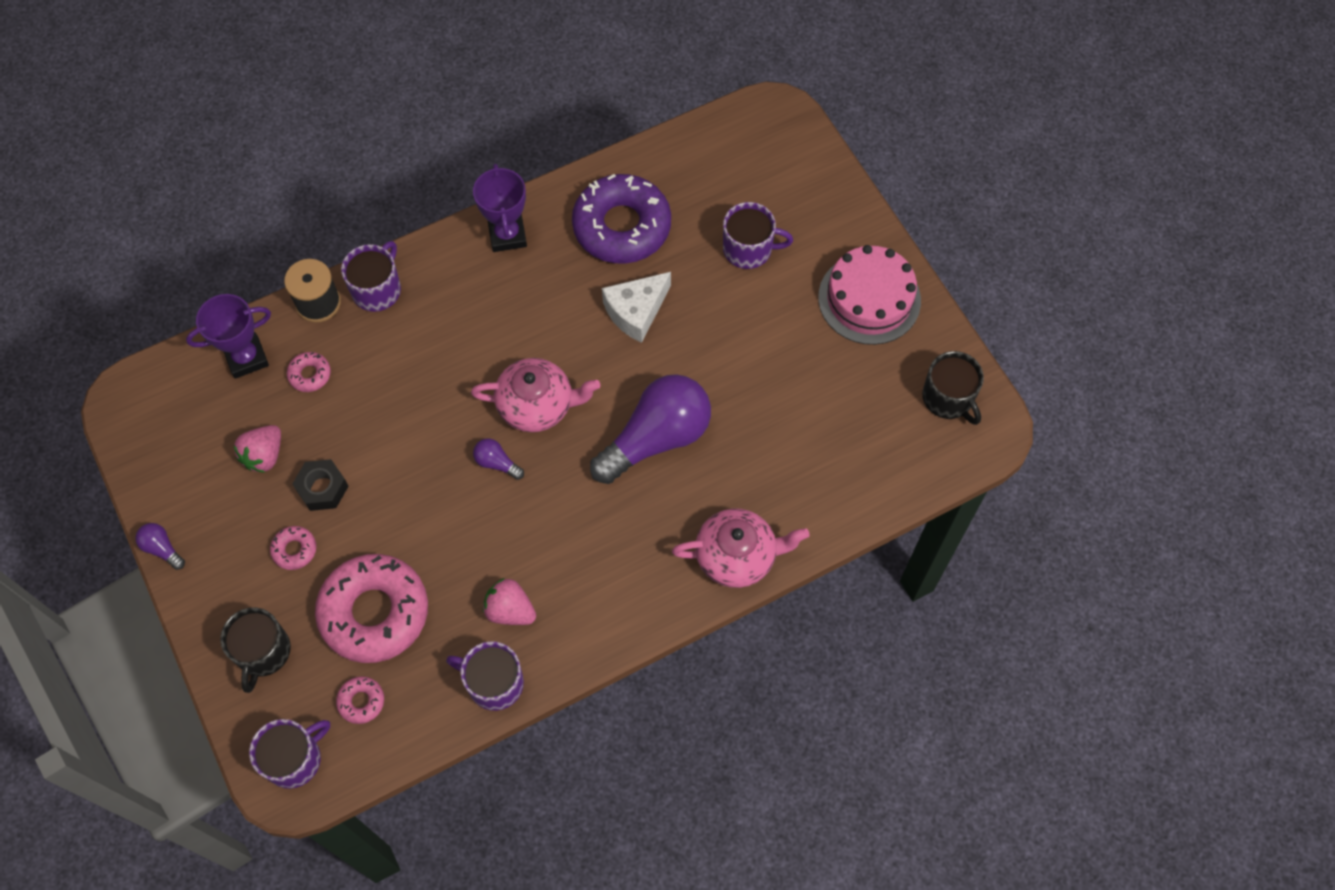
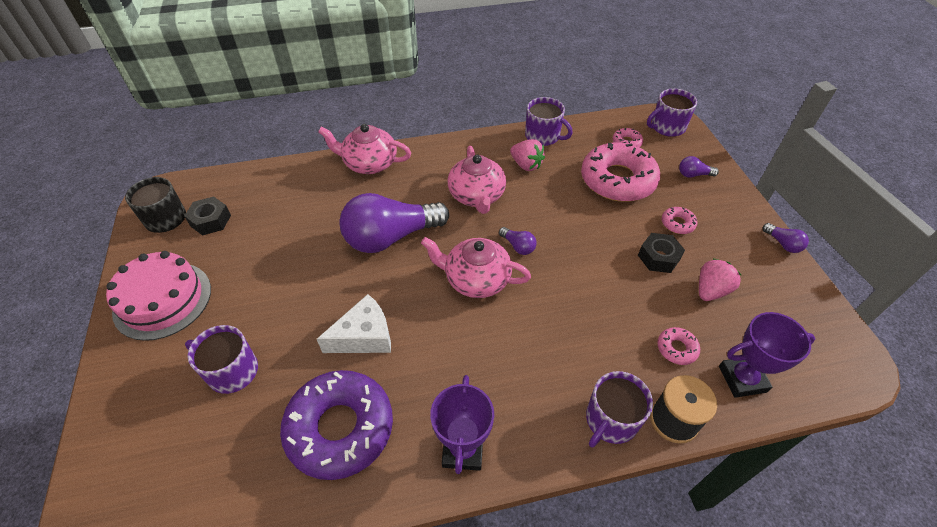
camera: 165 degrees left, 15 degrees down
(263, 652) = (693, 175): black mug -> purple light bulb
(567, 532) = (476, 196): none -> pink teapot
(891, 408) = (210, 220): none -> black nut

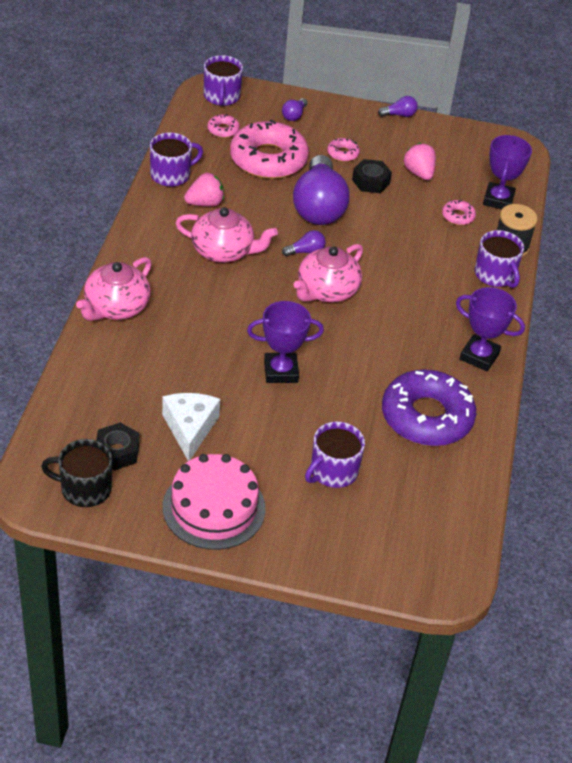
camera: 70 degrees left, 5 degrees down
(348, 285) = (281, 371): none -> purple trophy
(364, 336) = (346, 378): white cheese -> white cheese (190, 428)
(391, 237) = (239, 325): purple light bulb -> purple light bulb (318, 207)

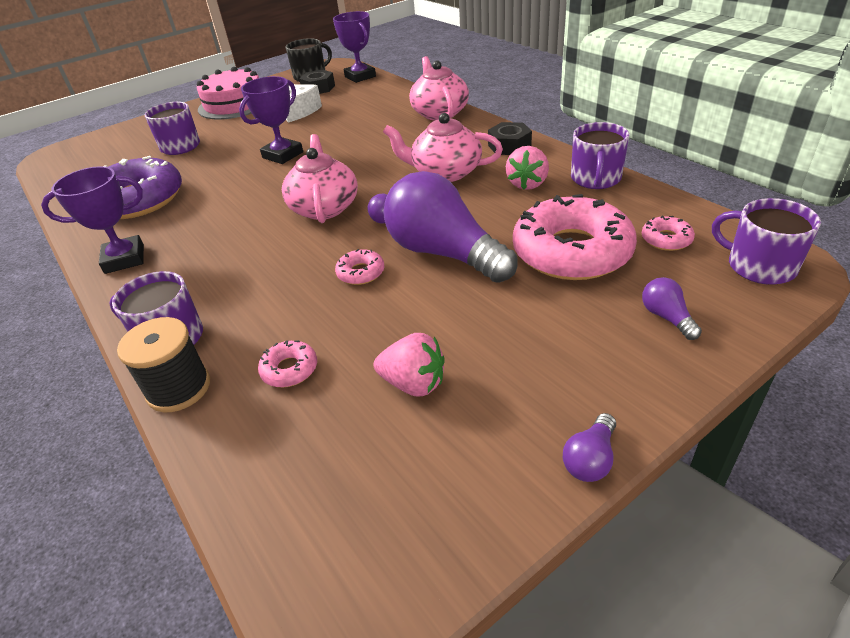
camera: 140 degrees right, 5 degrees down
(223, 251) = (445, 172): pink teapot -> pink teapot turned 45 degrees clockwise
(343, 153) = (530, 324): pink donut -> pink donut (361, 273)
(370, 181) = (445, 320): black nut -> black nut (509, 146)
(498, 200) = (260, 445): purple trophy -> purple trophy (360, 76)

